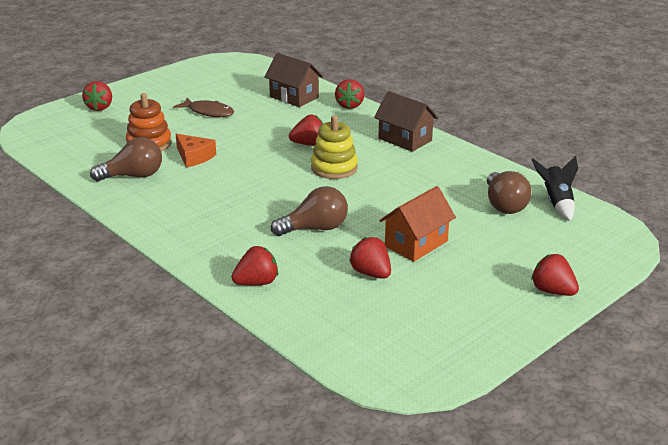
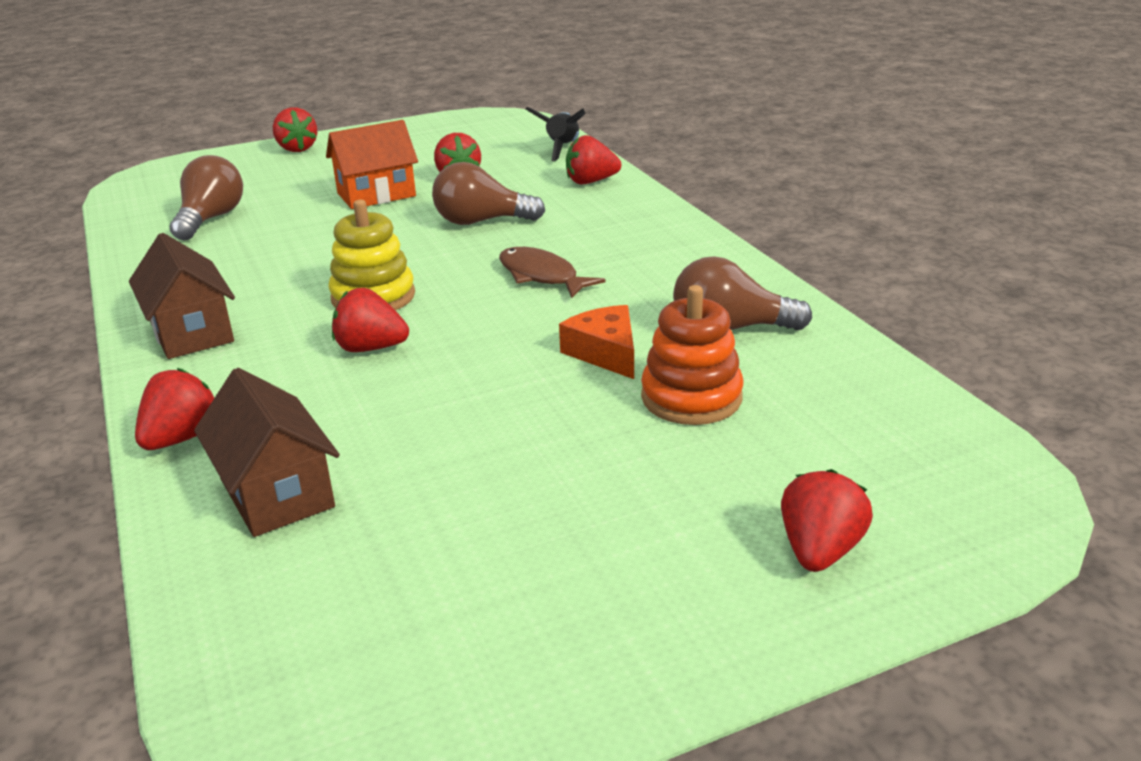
camera: 160 degrees left, 0 degrees up
(208, 112) = (523, 475): brown fish -> brown fish (541, 276)
(556, 203) = (145, 214): black rocket -> black rocket (562, 149)

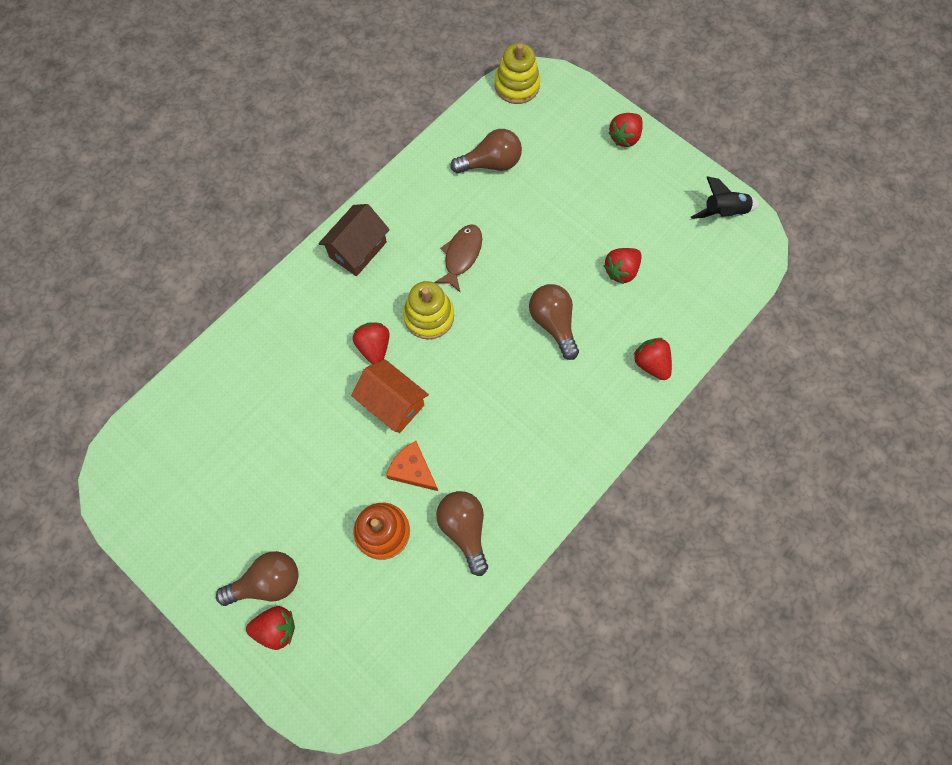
camera: 65 degrees right, 40 degrees up
(133, 187) = (517, 85): none -> yellow stacking toy
(182, 438) = (268, 311): red strawberry -> none
(277, 493) = (243, 378): brown house -> none
(376, 194) = (568, 236): orange house -> orange house (393, 403)
(541, 276) = (490, 396): brown fish -> brown fish (461, 255)
(562, 149) = (707, 316): black rocket -> black rocket (723, 212)
(605, 352) = (412, 470): orange cheese -> orange cheese turned 90 degrees counterclockwise
(717, 543) = (267, 582): none -> brown light bulb

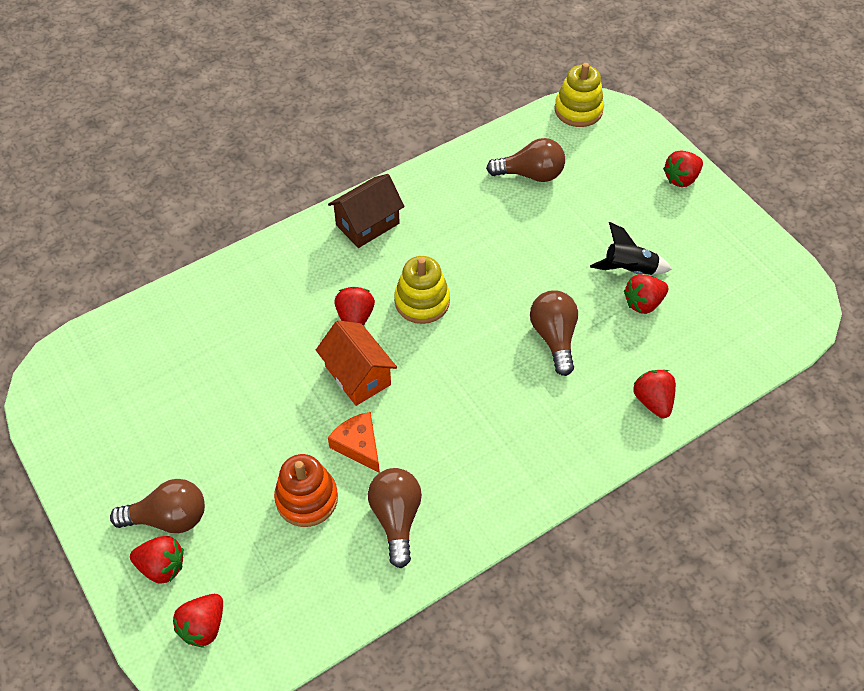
camera: 15 degrees right, 15 degrees down
(329, 671) = (203, 626): none -> red strawberry
(461, 255) = (474, 252): brown fish -> none
(723, 212) = (773, 271): black rocket -> black rocket (629, 270)

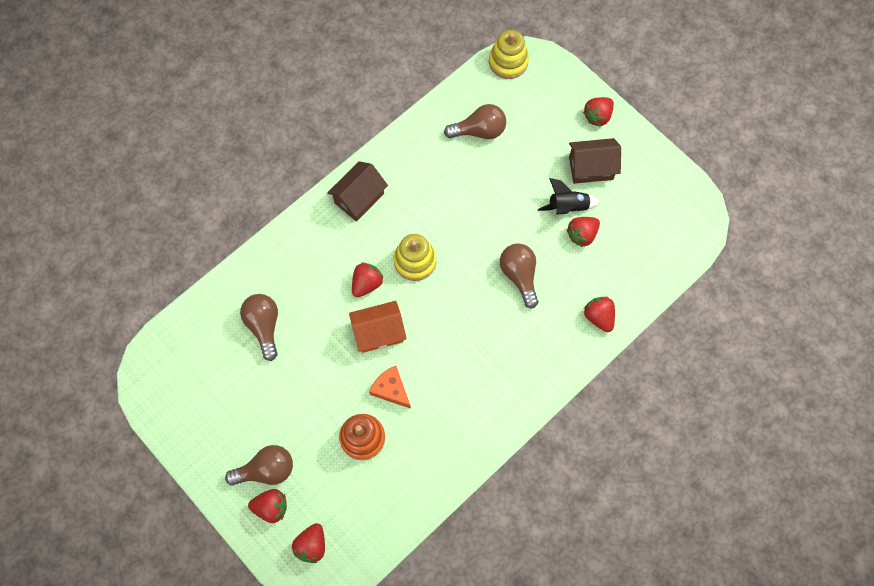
camera: 10 degrees left, 15 degrees up
(355, 318) = (367, 283): red strawberry -> red strawberry turned 45 degrees clockwise
(358, 375) = (379, 332): orange house -> orange house turned 60 degrees counterclockwise
(396, 518) = (429, 441): brown light bulb -> brown light bulb (264, 326)
(665, 232) = (591, 168): none -> brown house

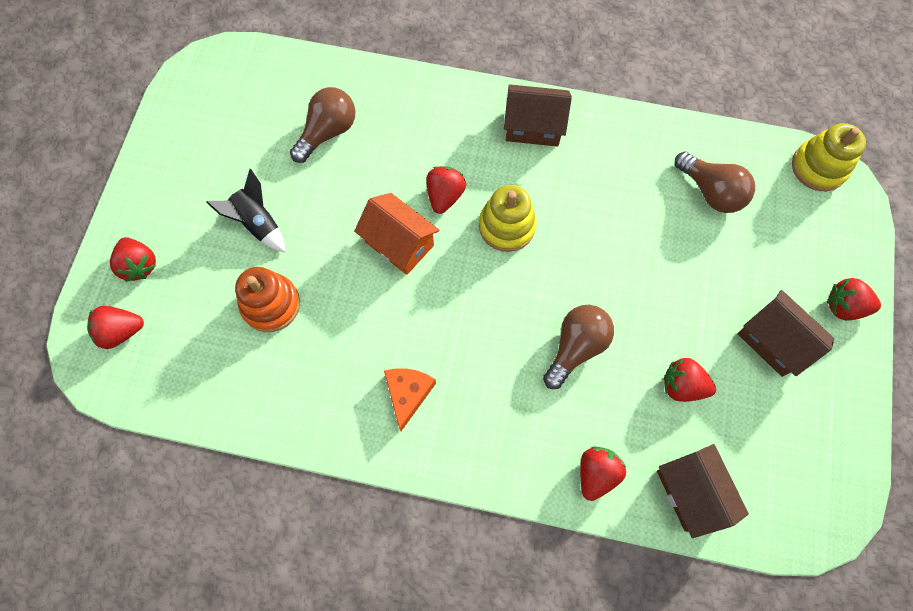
camera: 55 degrees right, 0 degrees up
(266, 470) = (176, 234): brown light bulb -> none
(367, 283) = (445, 196): red strawberry -> red strawberry turned 75 degrees counterclockwise
(391, 389) = (344, 298): orange cheese -> orange cheese (408, 394)
(567, 207) = (702, 346): black rocket -> black rocket (258, 223)
(642, 274) = (691, 492): none -> brown house

